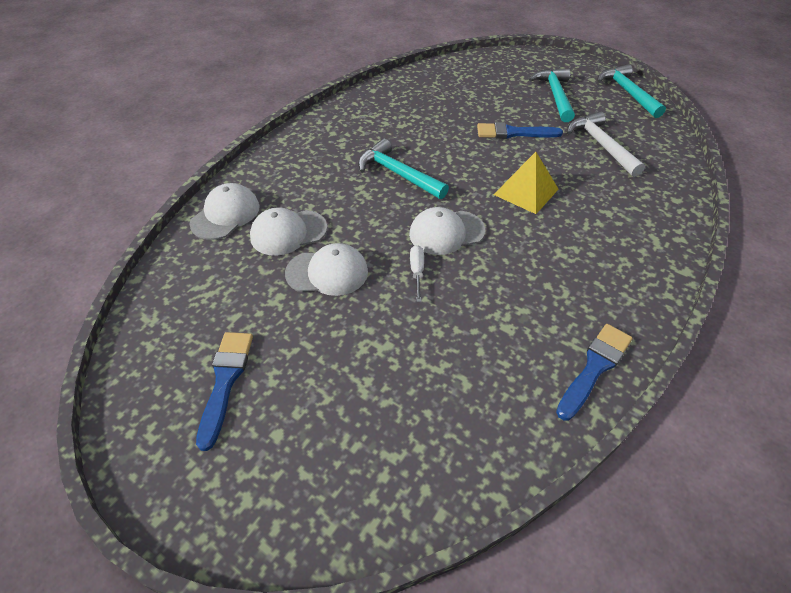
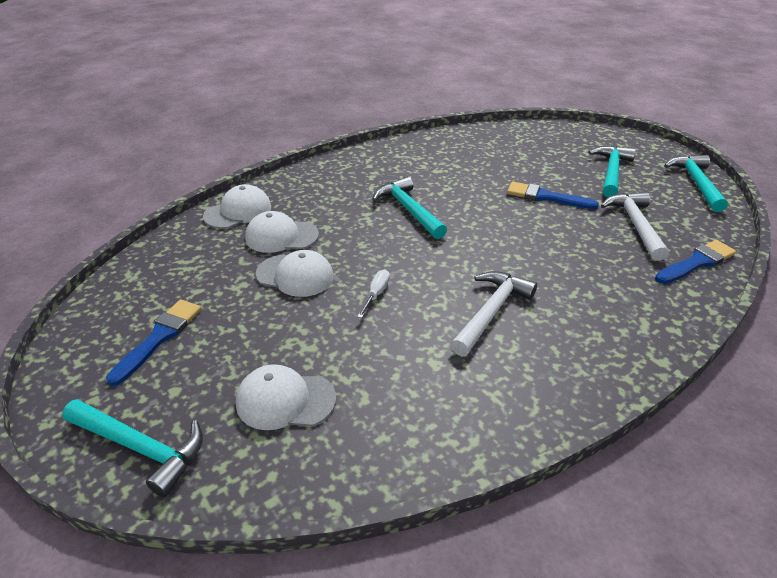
camera: 20 degrees right, 10 degrees down
(279, 507) = (140, 447): none -> turquoise hammer
(446, 232) = (425, 268): white cap -> white cap (285, 400)
(526, 192) = (527, 250): yellow pyramid -> none
(528, 262) = (491, 312): none -> white hammer
(594, 367) = (503, 422): blue brush -> blue brush (696, 262)

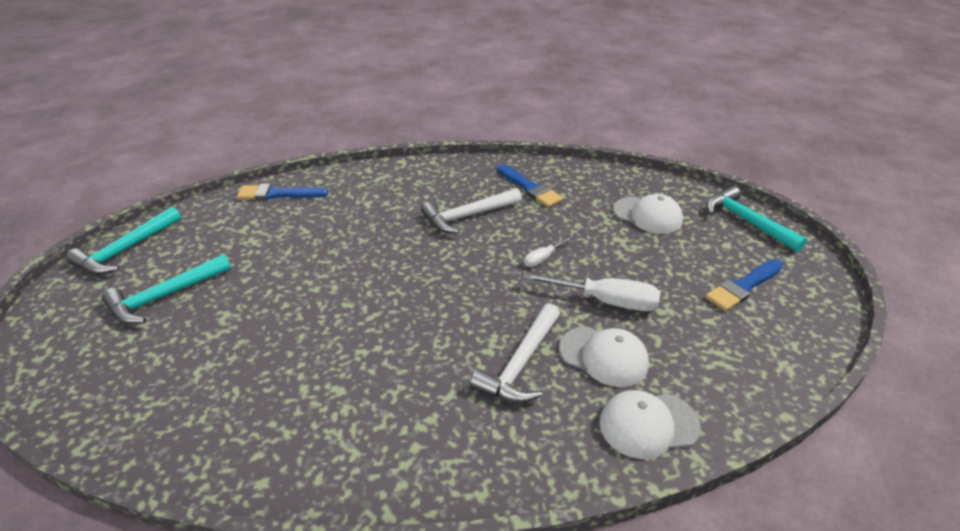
camera: 150 degrees left, 0 degrees up
(295, 275) = (607, 301): white cap -> white screwdriver
(408, 210) = (438, 336): turquoise hammer -> none
(546, 197) = (281, 293): blue brush -> blue brush (530, 188)
(635, 225) = (261, 234): white hammer -> white hammer (520, 364)

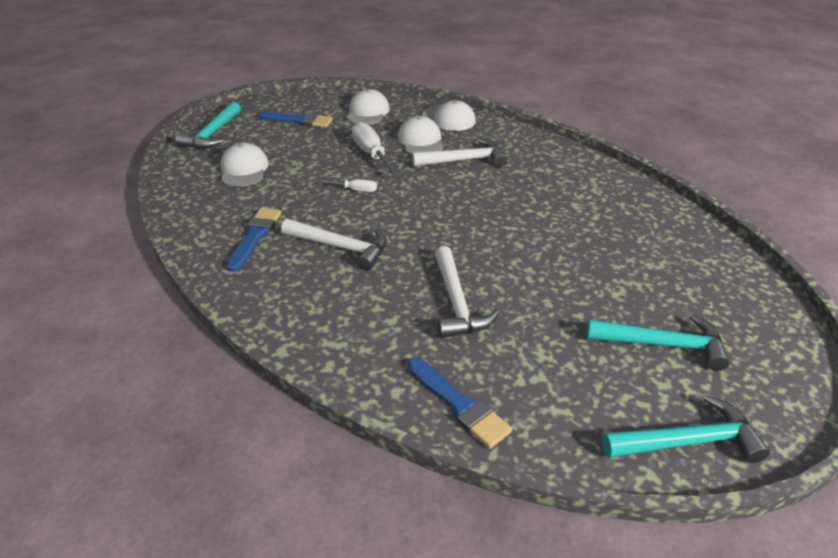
camera: 130 degrees left, 0 degrees up
(341, 234) = (456, 302): none -> white hammer
(731, 353) = (367, 112): none -> white cap

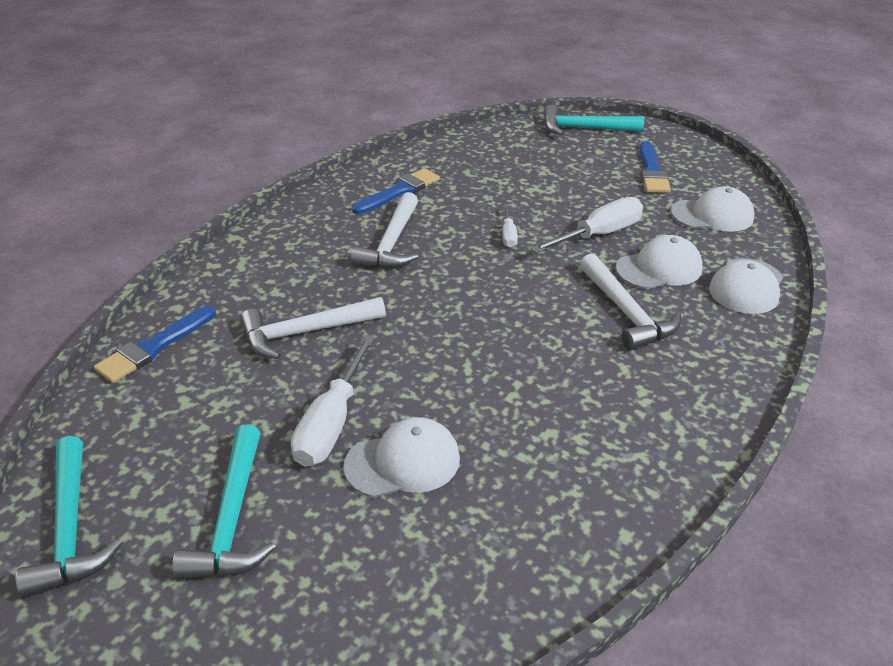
camera: 80 degrees right, 0 degrees up
(244, 169) = (520, 161): white cap -> white cap (403, 462)
(255, 236) = (399, 191): blue brush -> blue brush turned 45 degrees counterclockwise
(566, 293) = (331, 424): none -> white screwdriver

